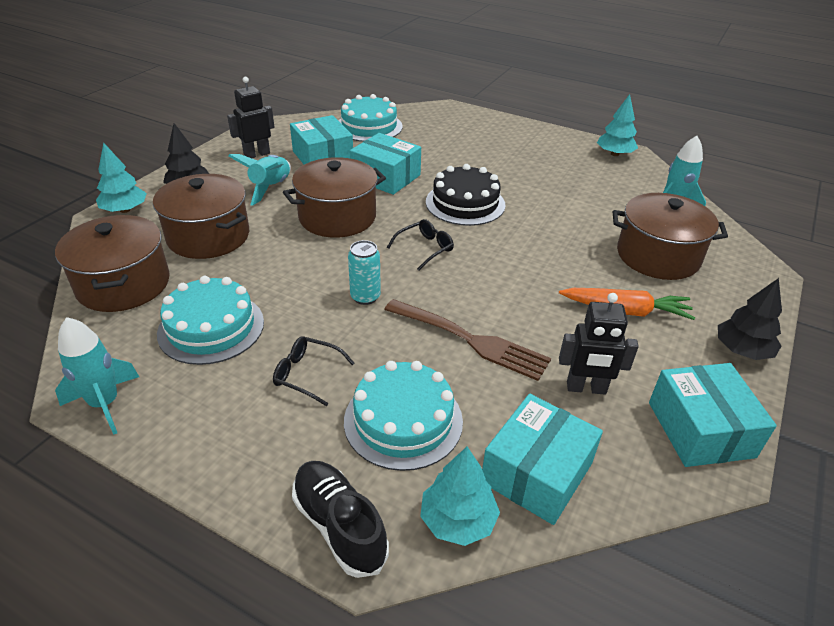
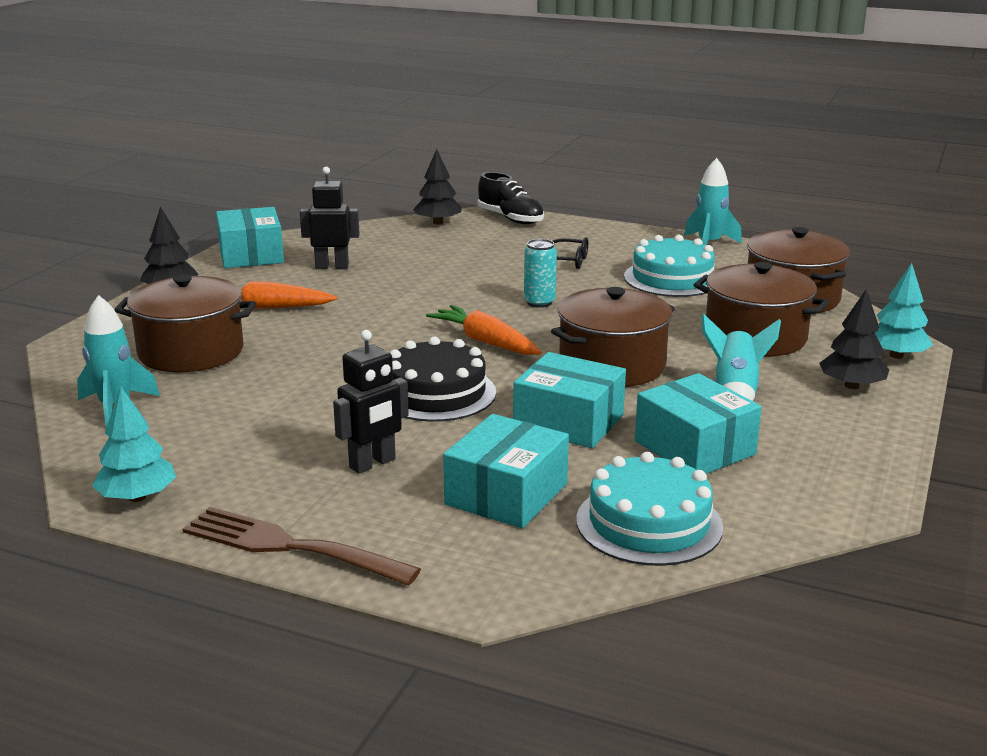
camera: 175 degrees right, 15 degrees down
(257, 154) = (812, 444): black robot -> black robot (372, 464)
(403, 420) = (481, 248): turquoise cake -> none
(425, 248) = (485, 342): black glasses -> orange carrot
(458, 520) = (438, 223): turquoise tree -> black tree
(469, 340) = (430, 283): brown fork -> brown fork (292, 547)
(536, 472) = (384, 236): turquoise box -> turquoise box (506, 494)

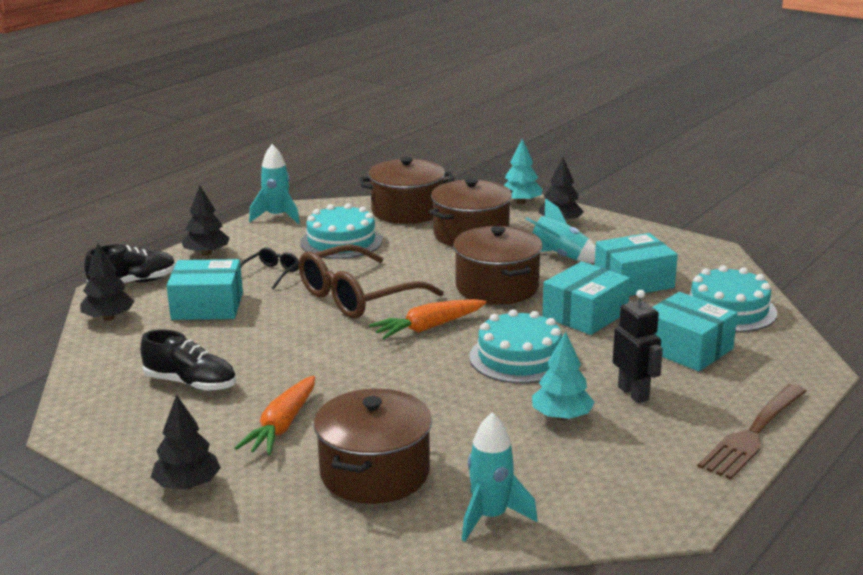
camera: 75 degrees left, 0 degrees up
(137, 497) = (672, 502): turquoise tree -> turquoise tree (562, 416)
(251, 255) = (111, 429): turquoise box -> turquoise box (207, 306)
(332, 266) = (190, 383): black robot -> black shoe
(436, 393) = (519, 357): black cake -> turquoise cake
(539, 302) = (358, 296): turquoise can -> brown glasses
(593, 232) = (207, 253): none -> black tree

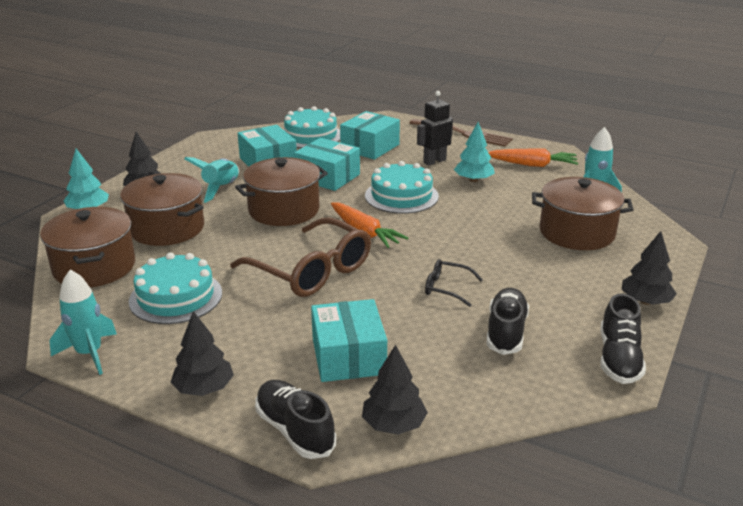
camera: 100 degrees left, 5 degrees up
(103, 439) = (618, 359): none -> black shoe
(271, 274) = (262, 328): black glasses -> black glasses (446, 288)
(282, 426) = (544, 275): orange carrot -> orange carrot (532, 165)

